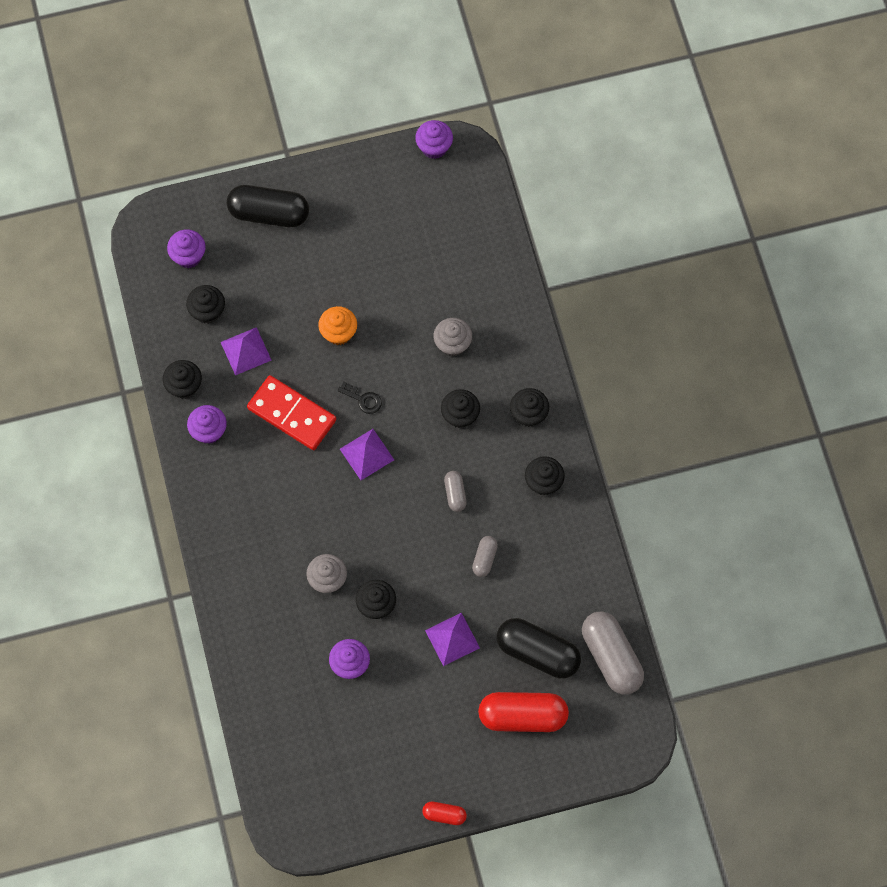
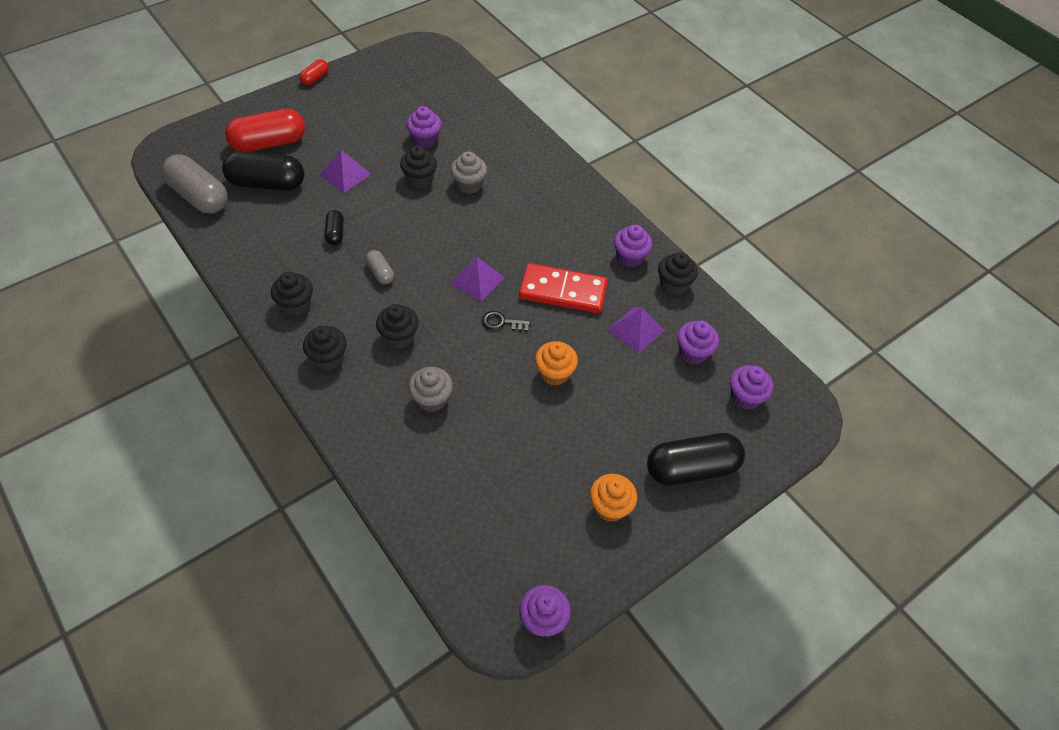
camera: 155 degrees right, 15 degrees down
(207, 311) = (693, 352): black cupcake -> purple cupcake
(348, 206) = (610, 507): none -> orange cupcake
(444, 815) = (315, 78): red capsule -> red capsule turned 45 degrees counterclockwise
(484, 558) = (335, 233): grey capsule -> black capsule

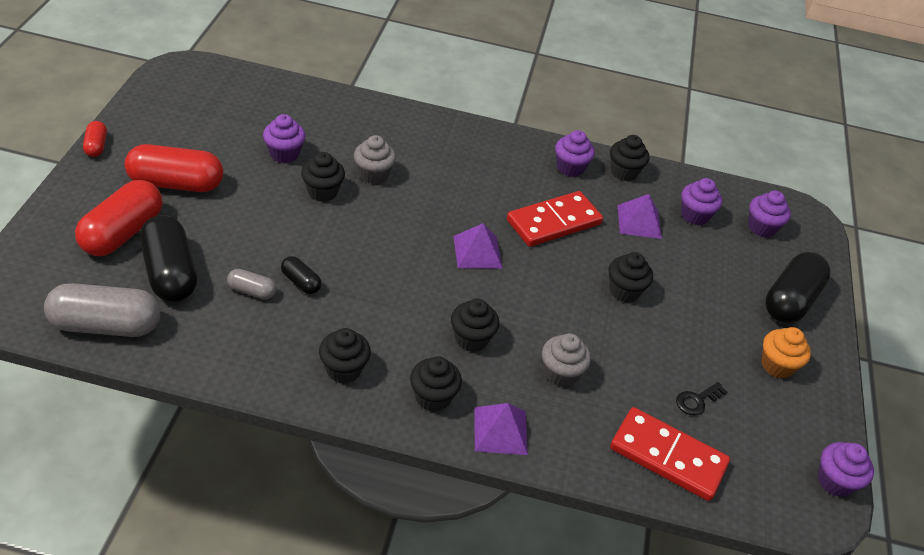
camera: 45 degrees left, 10 degrees down
(267, 183) = (170, 273): black capsule -> black capsule turned 75 degrees counterclockwise
(334, 127) = (176, 184): none -> red capsule
(345, 174) = (243, 223): purple pyramid -> purple pyramid (500, 431)
(380, 273) = (387, 294): grey capsule -> grey capsule (252, 291)
(436, 507) = (667, 457): none -> red domino
(501, 322) = (538, 275): black key -> black key (697, 400)
(554, 373) = (624, 291): orange cupcake -> black cupcake

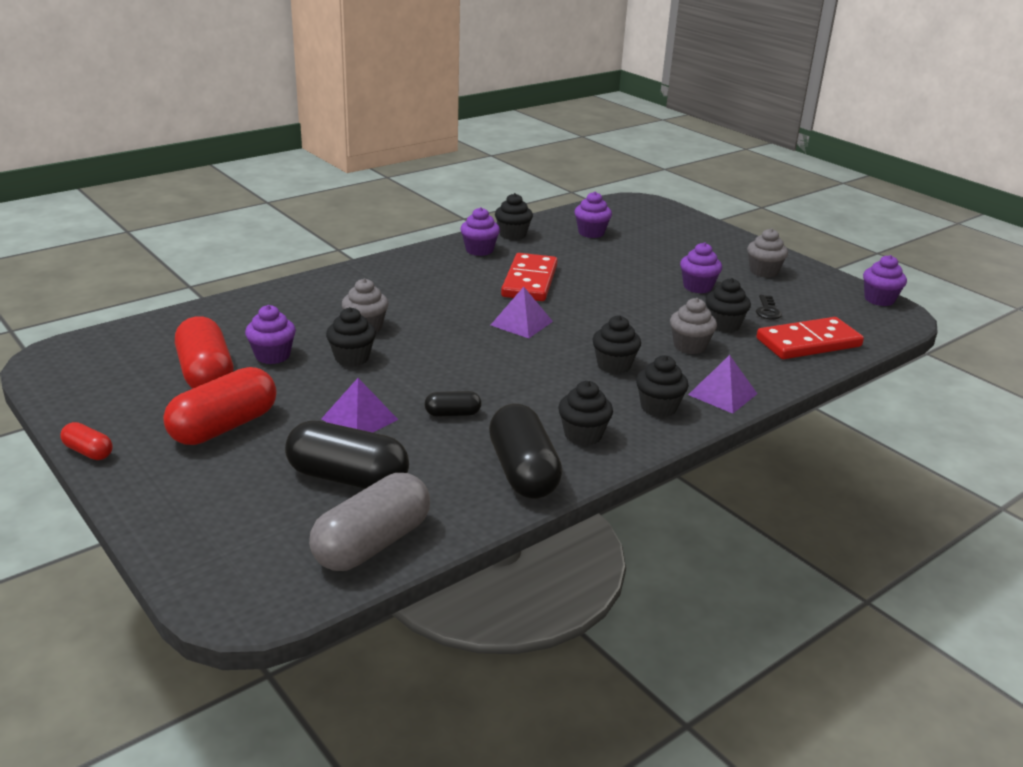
camera: 45 degrees left, 15 degrees down
(122, 233) = (249, 484): red capsule -> red capsule (206, 374)
(252, 291) = (432, 442): grey capsule -> none
(624, 291) = (634, 288): black cupcake -> black cupcake (724, 325)
(639, 221) = (571, 252): purple pyramid -> purple pyramid (359, 419)
(761, 227) = (632, 219): purple cupcake -> purple cupcake (697, 287)
(777, 365) = (763, 271): orange cupcake -> grey cupcake
(790, 301) = (710, 241): black capsule -> black capsule (523, 471)

